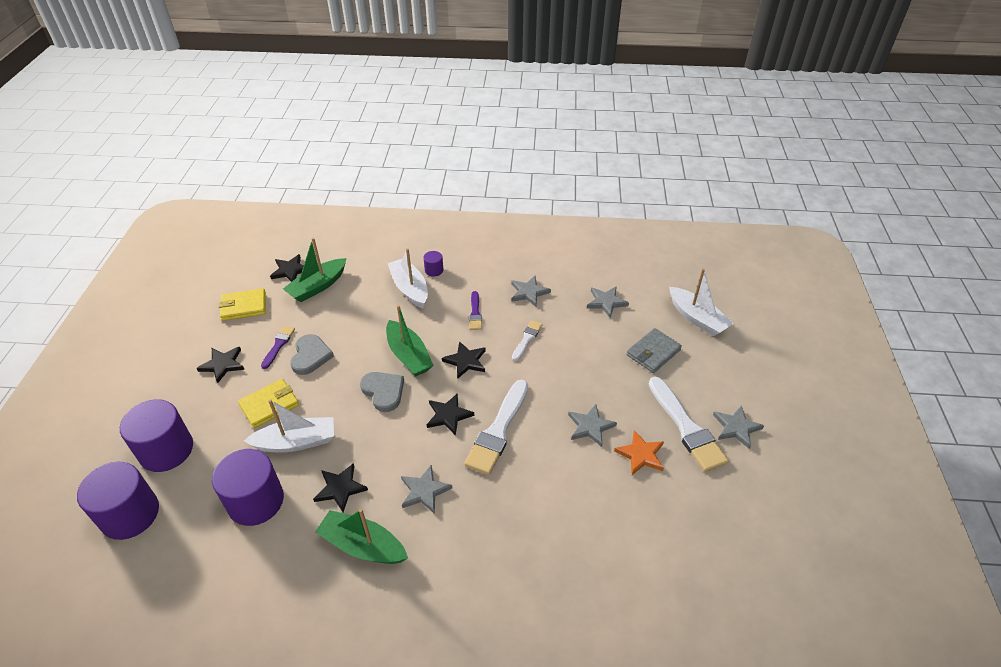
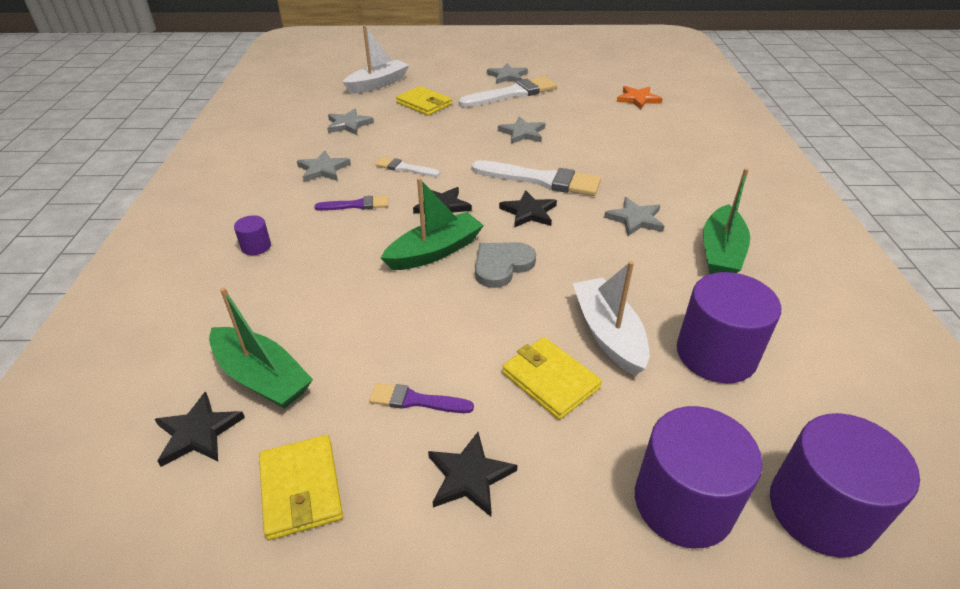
camera: 95 degrees left, 5 degrees down
(310, 356) = (440, 352): grey heart -> none
(340, 488) = (660, 280): black star -> none
(409, 288) = (294, 266): white boat -> none
(640, 454) = (547, 112): orange star -> orange star (638, 99)
(653, 352) = (424, 104): grey wallet -> yellow wallet

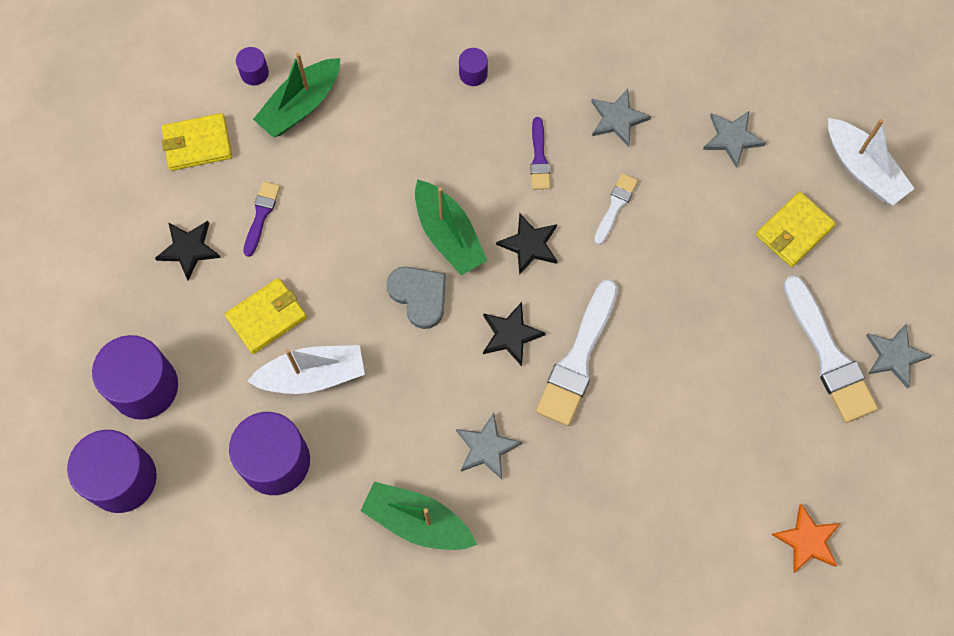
camera: 95 degrees right, 30 degrees up
(198, 432) = (254, 73): black star -> purple cylinder
(522, 133) = (701, 353): grey star -> none

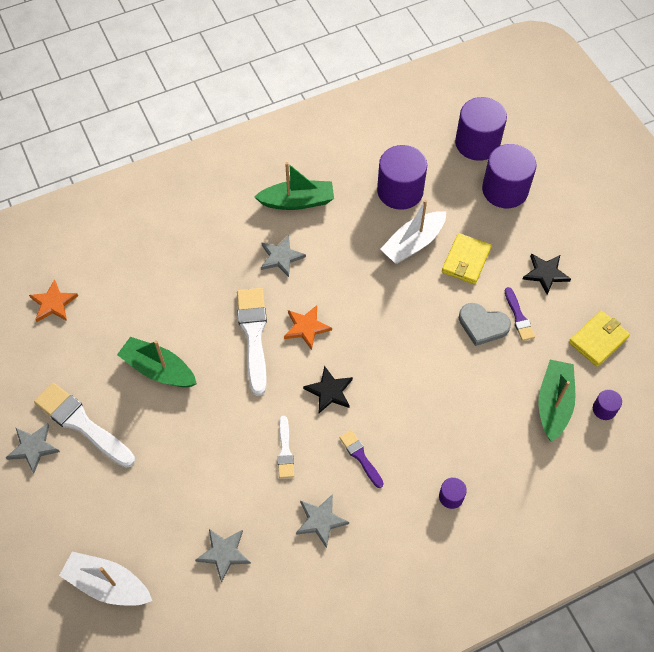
camera: 150 degrees right, 10 degrees down
(419, 296) = (381, 321): grey heart -> grey heart (482, 325)
(448, 235) = (388, 369): green boat -> green boat (158, 369)
(511, 335) = (306, 327): black star -> orange star
(794, 231) = (143, 502): yellow wallet -> none

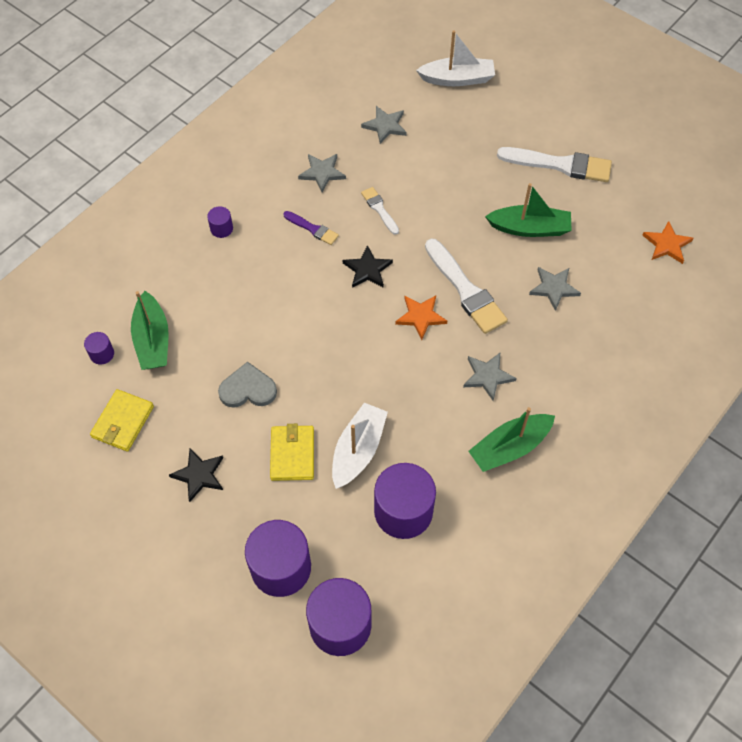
camera: 155 degrees right, 0 degrees up
(33, 448) = (583, 135): grey star -> grey star (554, 288)
(518, 317) = (213, 413): purple brush -> none

